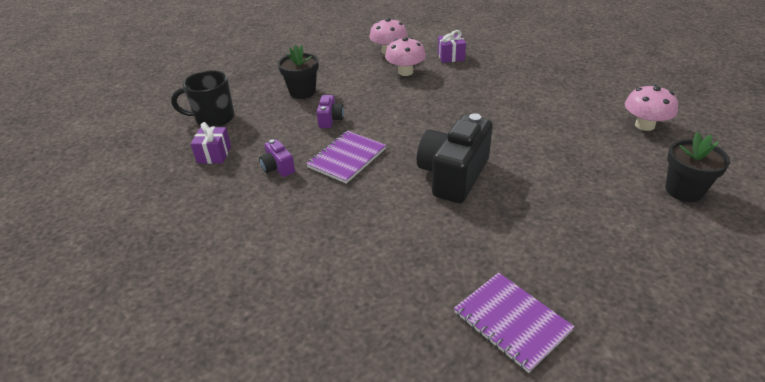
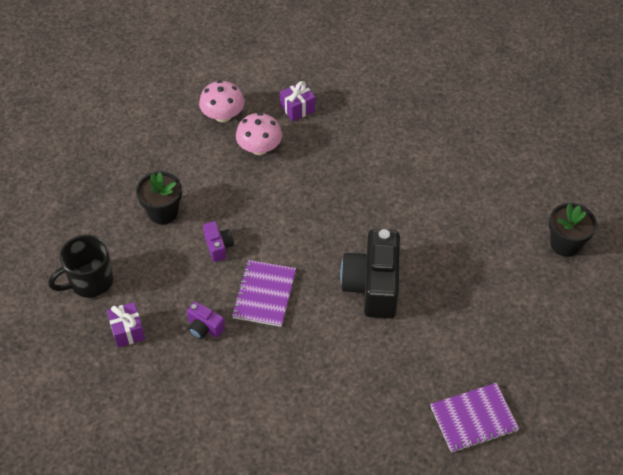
camera: 25 degrees left, 15 degrees up
(511, 321) = (473, 419): purple notebook -> purple notebook turned 45 degrees counterclockwise
(644, 125) = (518, 168): pink mushroom -> none

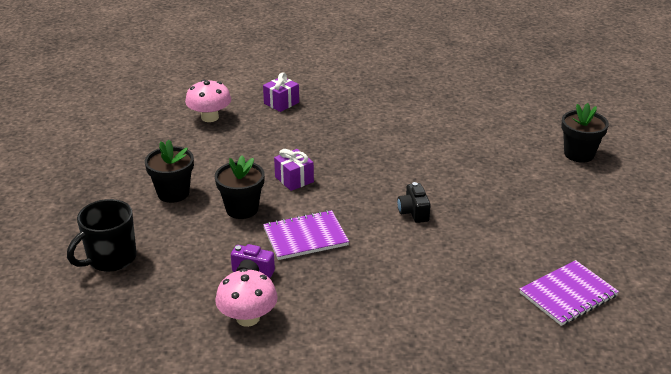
camera: 15 degrees left, 20 degrees down
(127, 331) = (166, 291): purple gift -> purple gift (294, 179)
(218, 246) = (242, 209): purple camera -> black flower pot
(259, 148) = (255, 134): pink mushroom -> pink mushroom (248, 318)
(264, 294) = (305, 237): purple notebook -> purple notebook turned 75 degrees clockwise
(373, 286) = (413, 212): black camera -> black camera, size x0.47

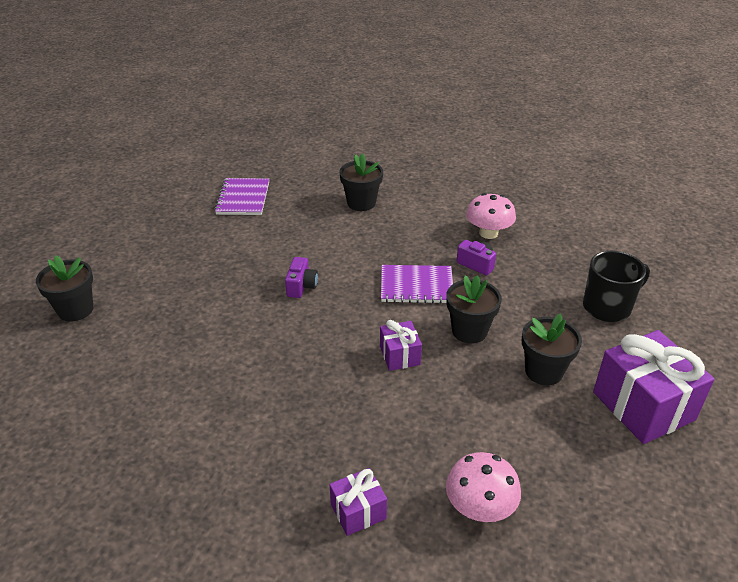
camera: 160 degrees left, 5 degrees up
(94, 187) = (643, 406): none -> purple gift
(413, 212) = (301, 286): black camera -> purple camera
(423, 324) = (361, 203): none -> black flower pot
(568, 294) = (243, 198): purple notebook -> purple notebook turned 75 degrees counterclockwise

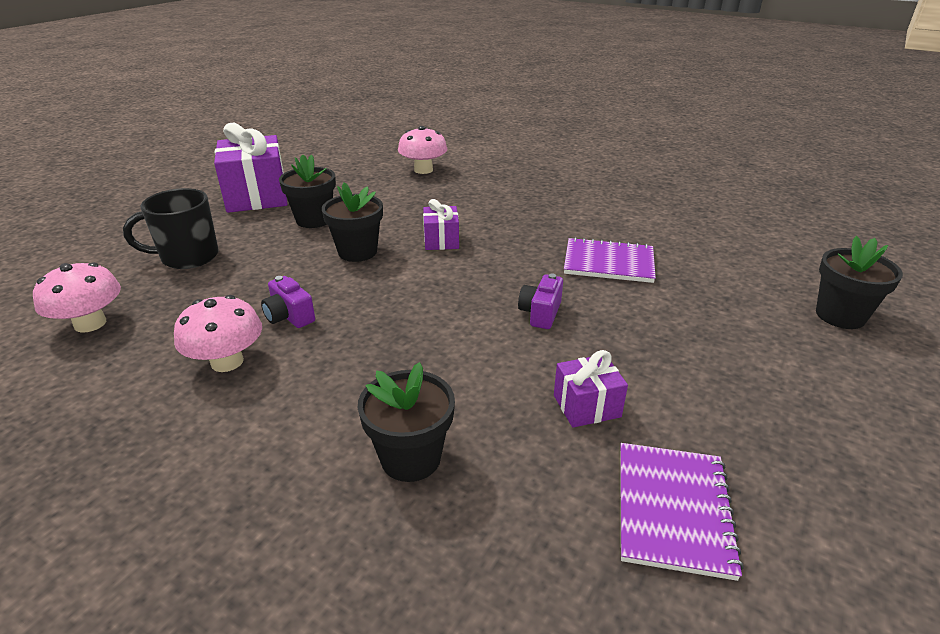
camera: 170 degrees left, 5 degrees down
(358, 511) = (504, 174): purple gift -> purple gift (586, 406)
(416, 286) = (388, 299): purple notebook -> purple notebook (608, 263)
(600, 245) = (90, 323): none -> pink mushroom

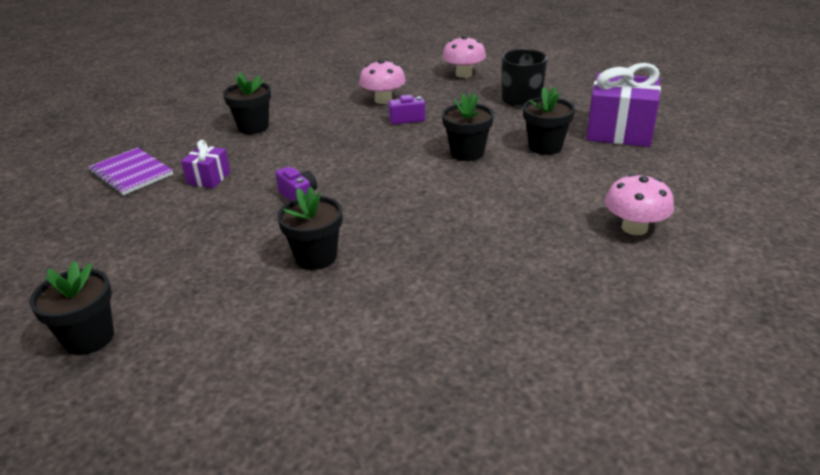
camera: 125 degrees right, 0 degrees up
(441, 241) = (448, 190): purple gift -> none
(608, 263) = (316, 257): purple notebook -> black flower pot

